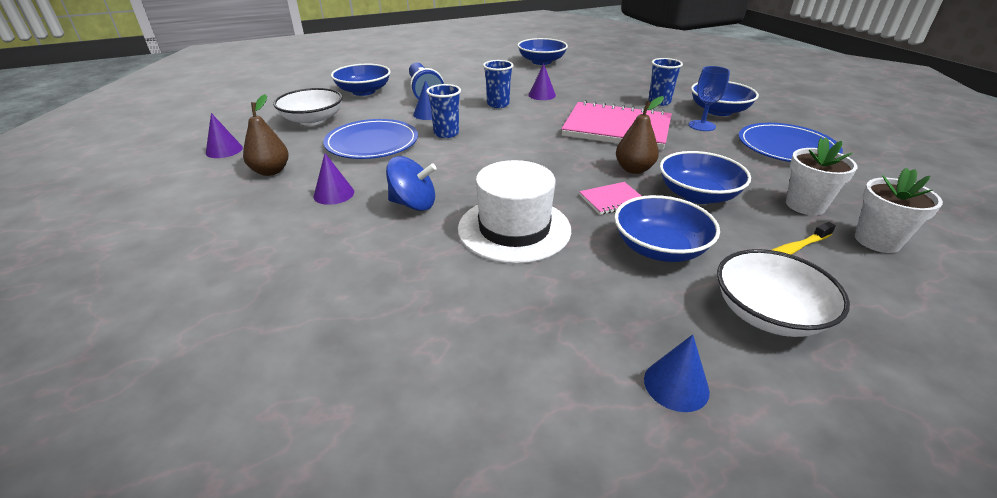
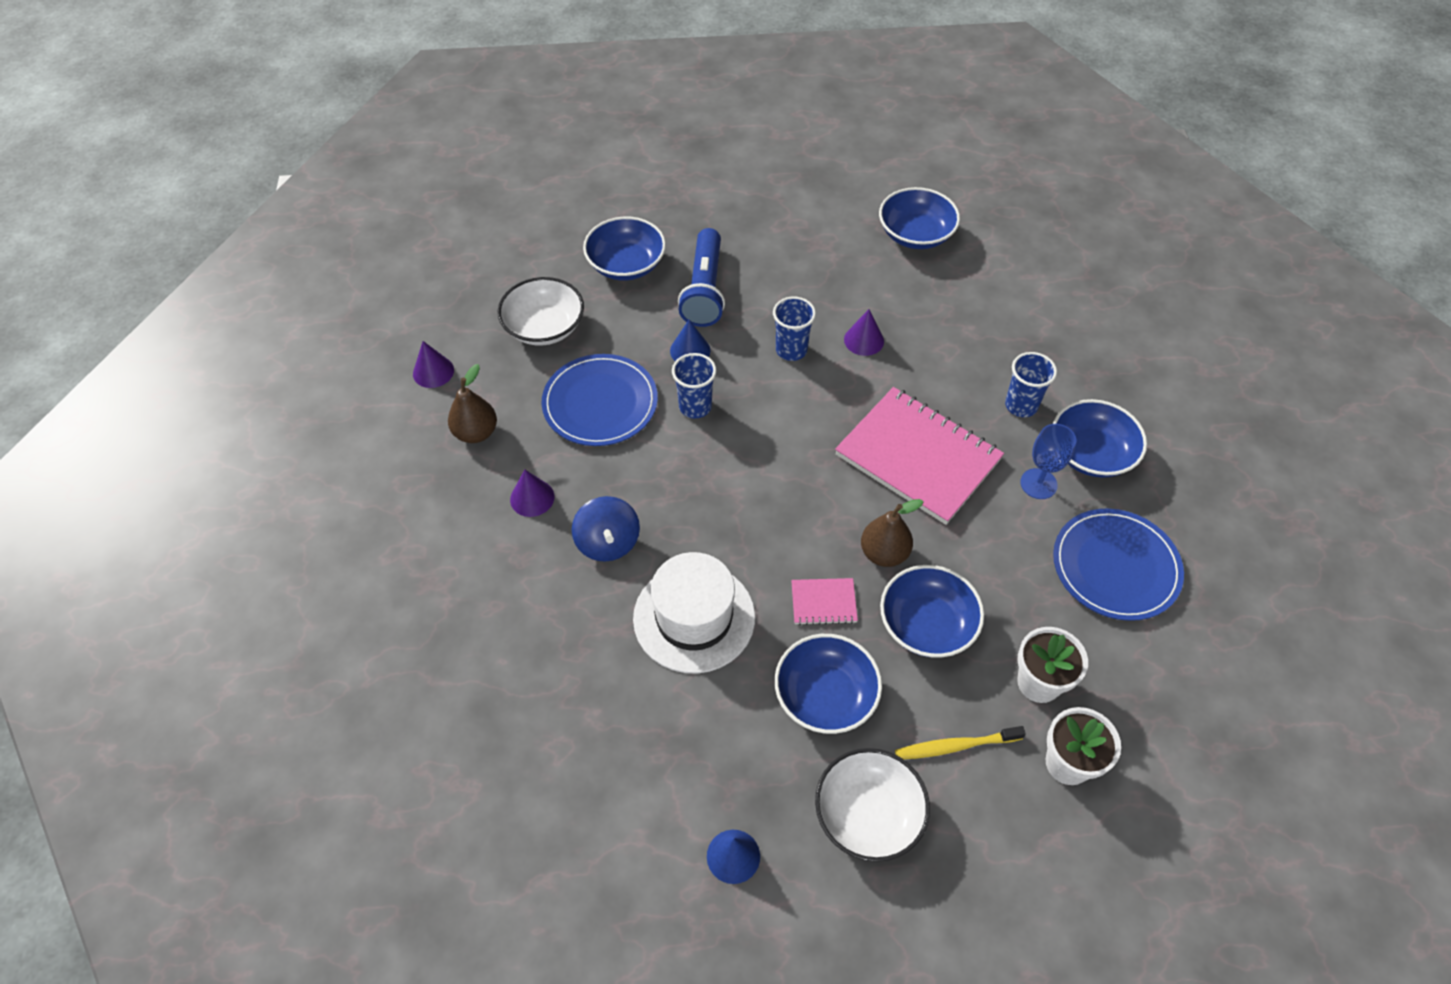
camera: 20 degrees right, 20 degrees up
(413, 204) = (608, 542): blue spinning top -> blue spinning top turned 45 degrees clockwise

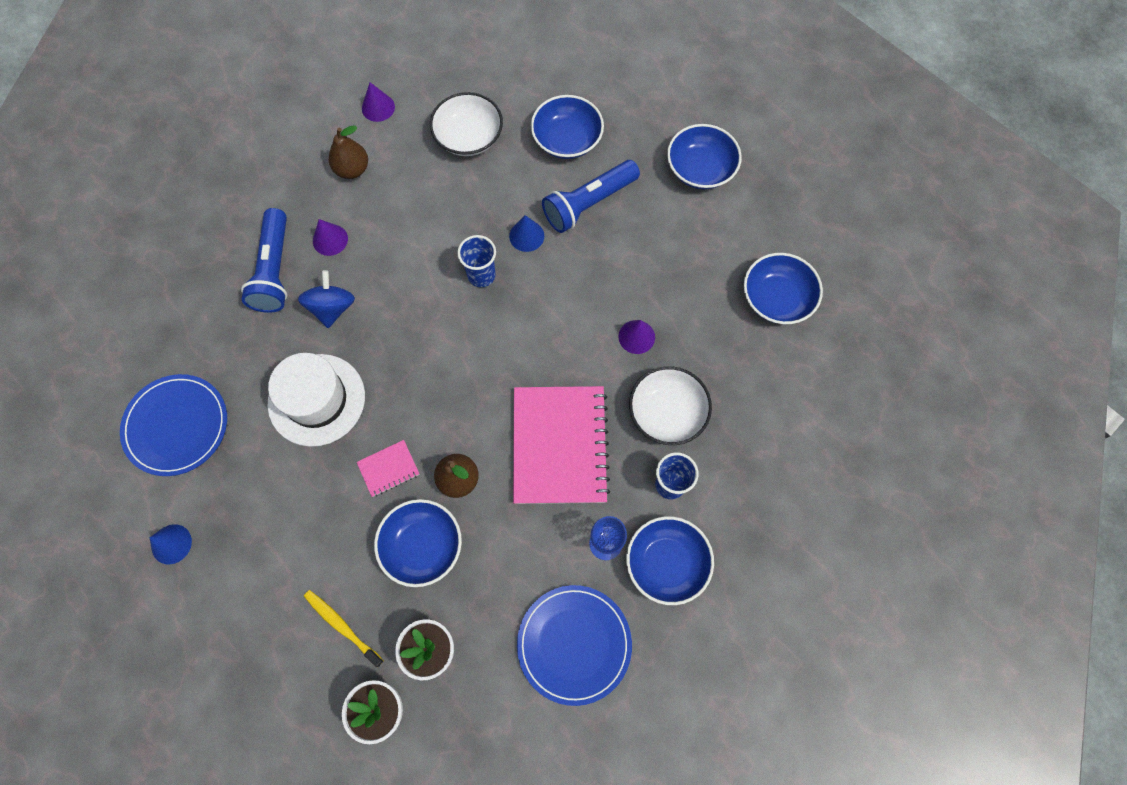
camera: 50 degrees right, 15 degrees up
(515, 565) = (274, 270): none -> blue flashlight
(600, 403) = (435, 218): blue plate -> blue plate (176, 426)
(608, 542) = (332, 308): blue spinning top -> blue spinning top turned 150 degrees clockwise
(791, 350) = (584, 297): blue cup -> none
(823, 602) = (388, 469): pink notebook -> pink notebook turned 75 degrees counterclockwise
(825, 696) = (319, 519): blue bowl -> blue bowl (700, 169)
(868, 814) = (254, 604): white bowl -> white bowl (667, 412)

